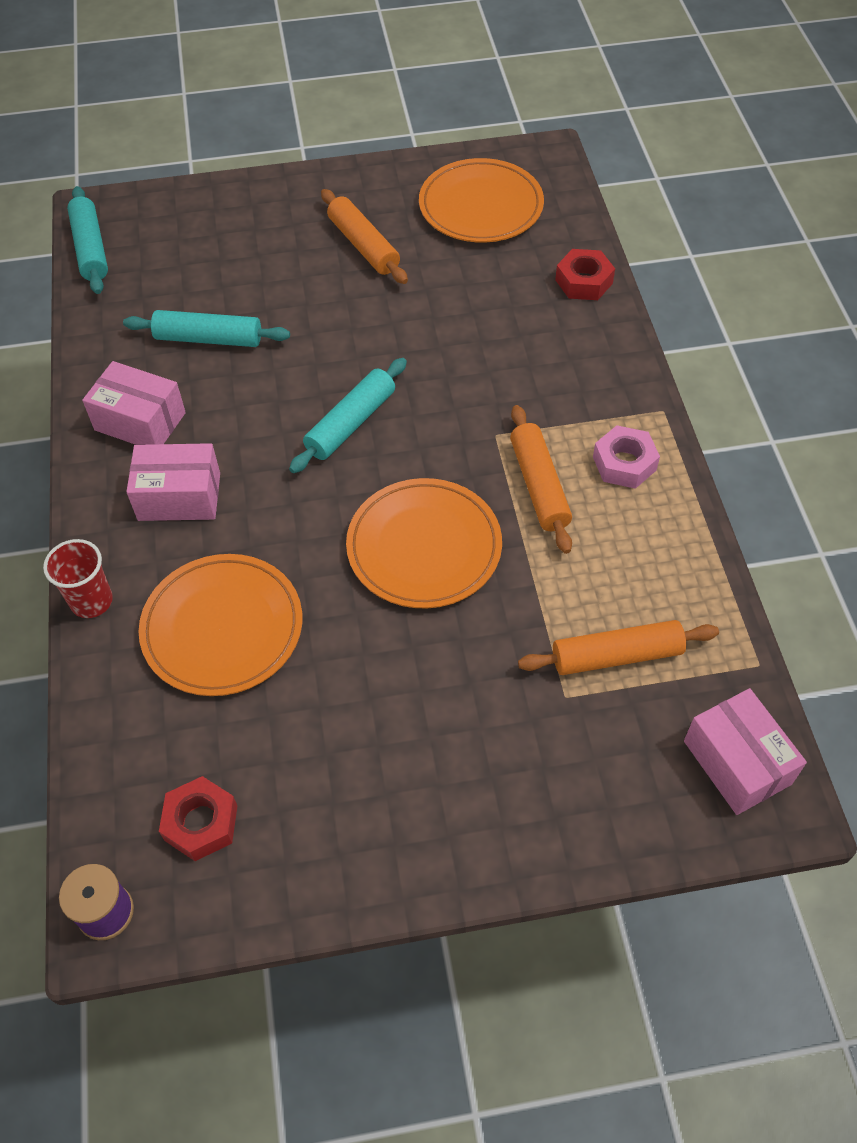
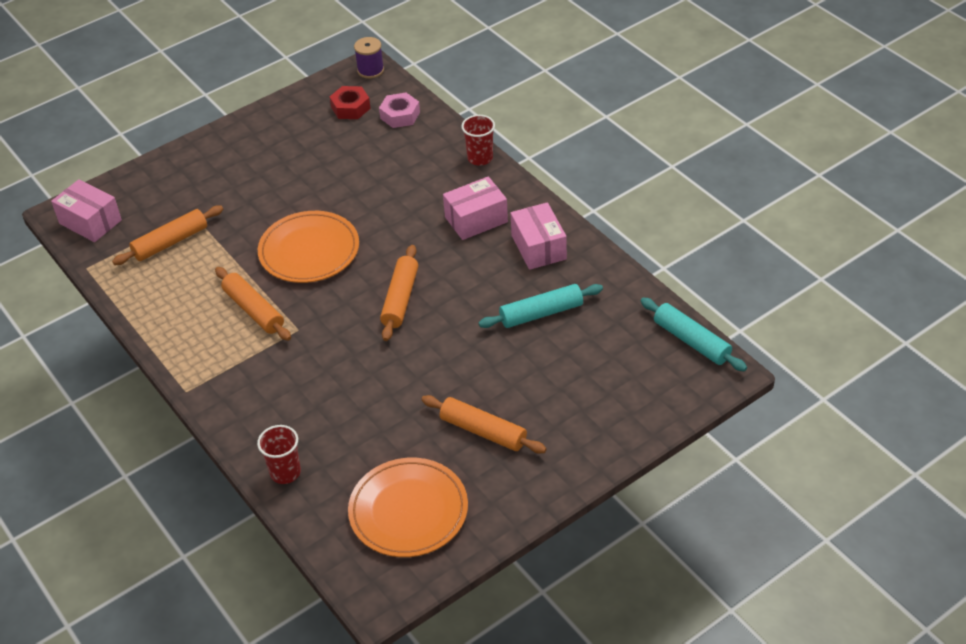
camera: 155 degrees right, 10 degrees down
(140, 421) = (538, 247): pink box -> pink box turned 75 degrees clockwise
(222, 628) = (398, 174): orange plate -> none
(351, 423) = (400, 299): turquoise rolling pin -> orange rolling pin
(584, 281) = (285, 472): red nut -> red cup
(624, 463) = (202, 345): pink nut -> pink nut (400, 115)

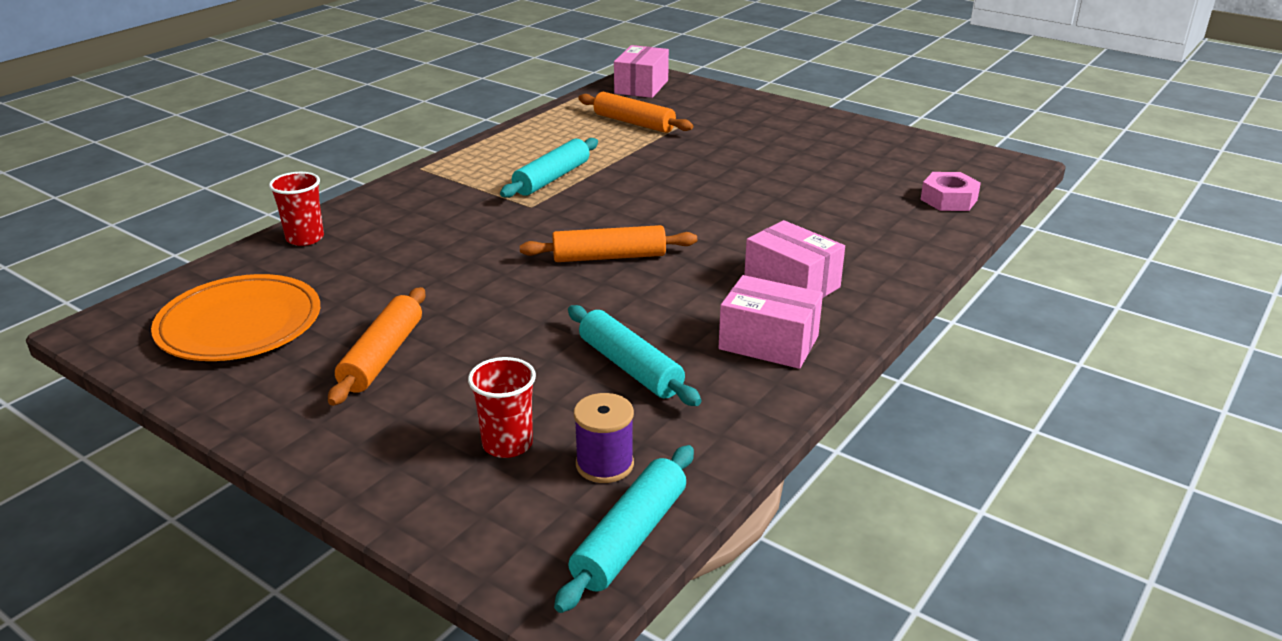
camera: 70 degrees right, 15 degrees down
(253, 310) = (552, 178): orange rolling pin -> turquoise rolling pin
(309, 251) = (663, 190): orange plate -> none
(350, 107) = (930, 169): red nut -> none
(370, 70) = (1012, 168): purple spool -> purple spool (604, 464)
(480, 158) = (919, 266): red cup -> red cup (507, 444)
(538, 247) = (768, 342): pink box -> pink box turned 60 degrees clockwise

